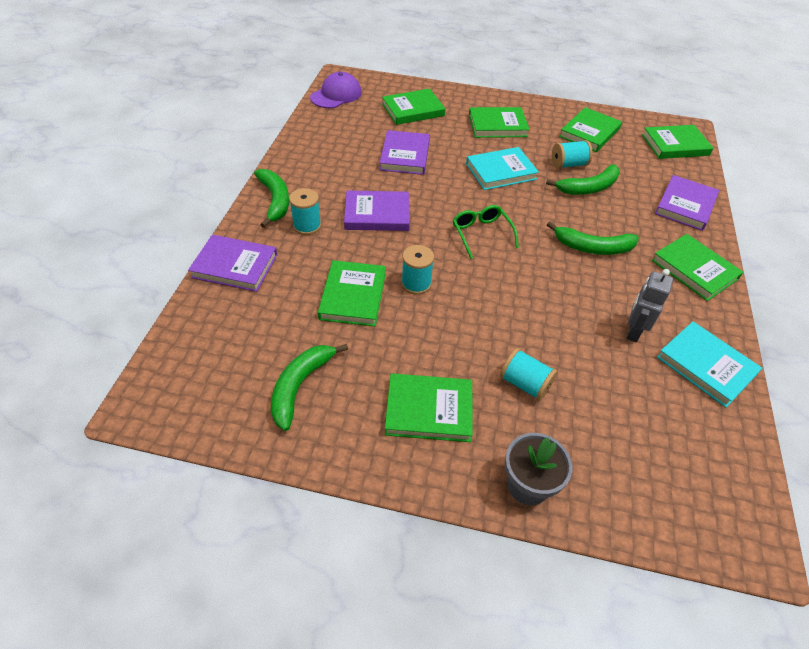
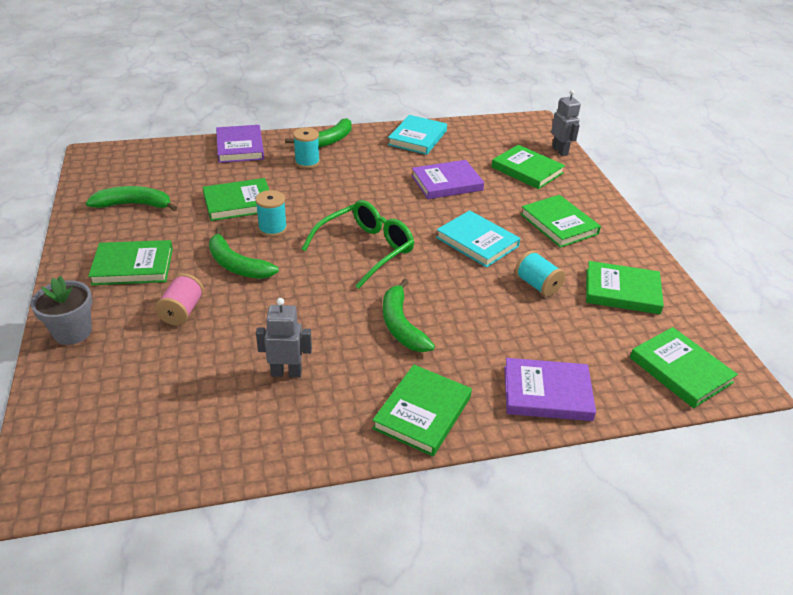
camera: 65 degrees right, 10 degrees down
(336, 95) = (503, 127): purple cap -> none
(377, 214) = (348, 189): purple book -> none
(395, 84) = (560, 151): none -> grey robot
(429, 410) = (133, 266): green book -> green book turned 75 degrees counterclockwise
(481, 234) = (366, 249): green glasses -> green glasses, size x1.53
(524, 384) = (182, 311): turquoise spool -> pink spool
(588, 188) = (507, 307): green banana -> green banana (237, 265)
(706, 366) = (263, 436): turquoise book -> turquoise book (417, 138)

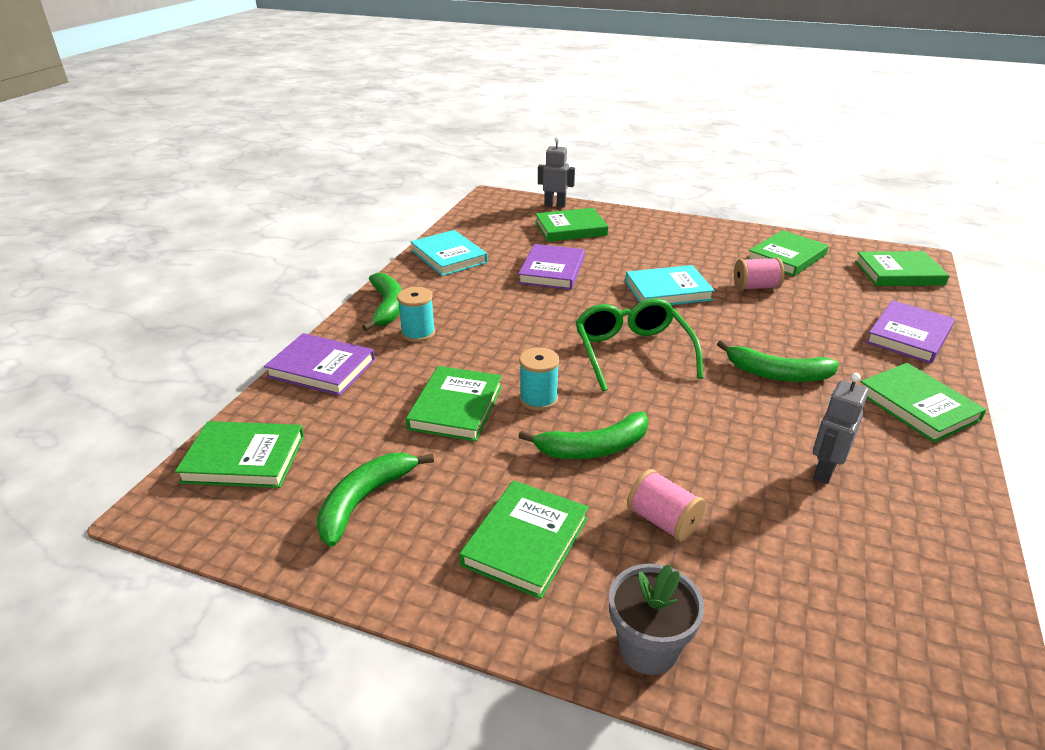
camera: 55 degrees left, 5 degrees down
(537, 285) = (755, 287): turquoise spool -> pink spool
(559, 224) = (671, 246): green book -> green book (244, 459)

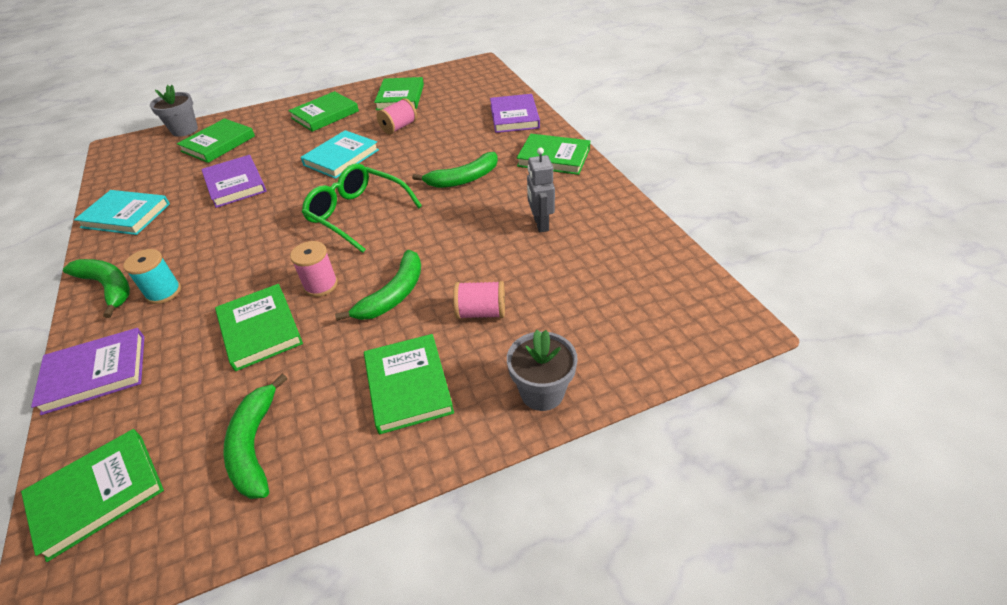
camera: 40 degrees left, 10 degrees up
(538, 399) = (321, 285): turquoise spool -> pink spool
(555, 205) = (184, 130): grey robot -> grey flower pot
(899, 273) = (476, 79): green book -> green book (325, 114)

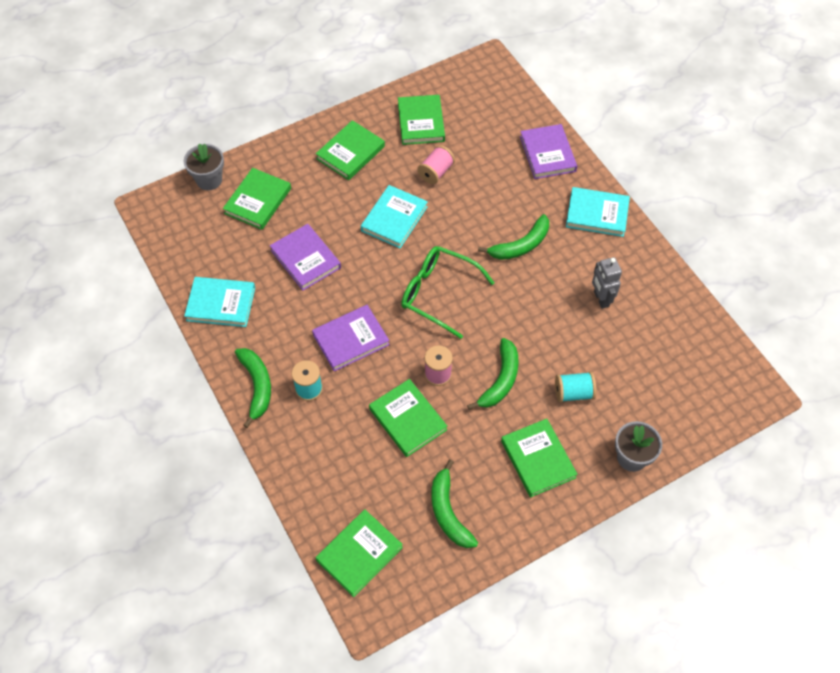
camera: 10 degrees left, 15 degrees up
(95, 373) = (299, 466): purple book -> purple book (351, 340)
(108, 287) = (257, 386): green banana -> green banana turned 45 degrees clockwise
(481, 312) = (573, 393): pink spool -> turquoise spool
(553, 157) = (597, 214): green book -> turquoise book

